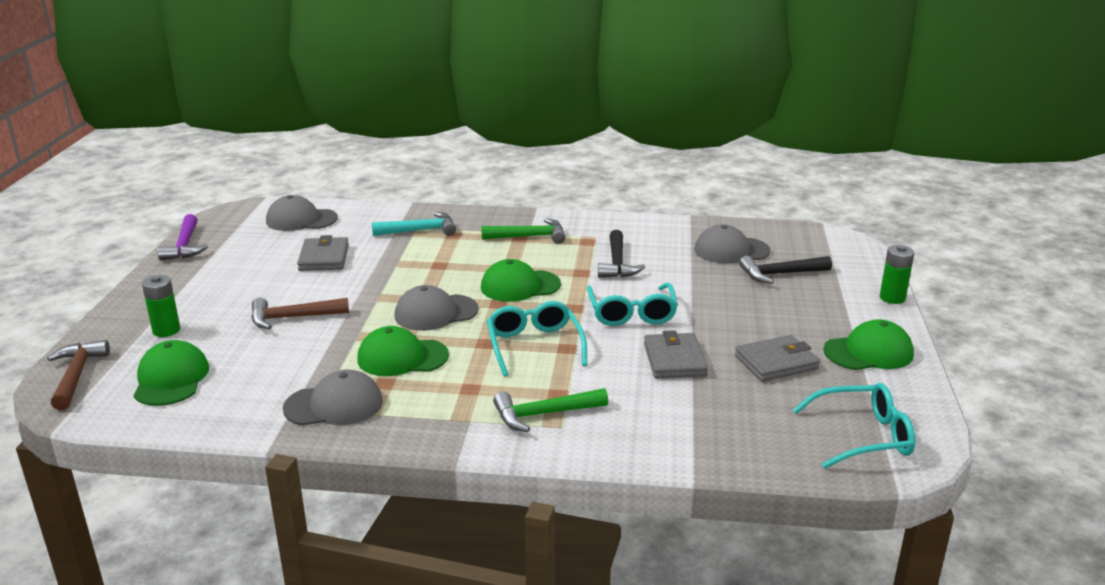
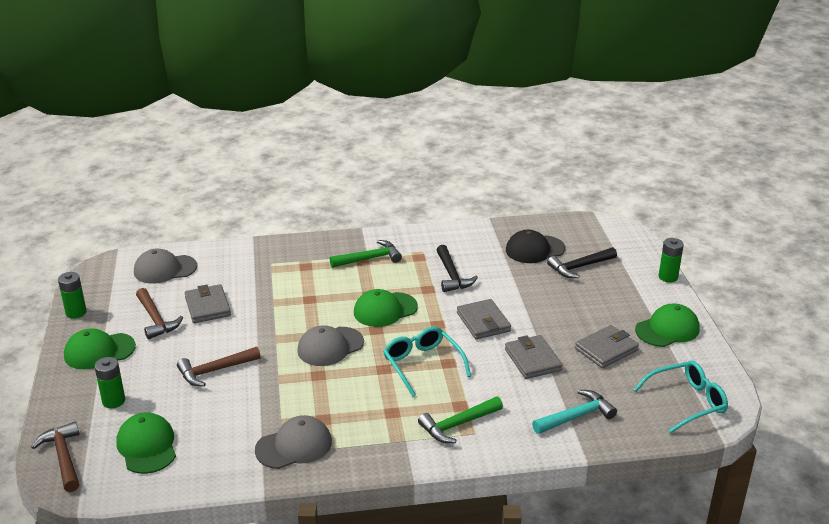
camera: 15 degrees left, 5 degrees up
(185, 246) = (76, 312): purple hammer -> green battery
(261, 263) = (156, 320): none -> brown hammer
(402, 357) = (325, 393): green cap -> green cap (99, 351)
(420, 230) = (275, 266): turquoise hammer -> turquoise hammer (576, 416)
(631, 313) = (483, 322): turquoise glasses -> grey wallet
(731, 250) = (534, 249): grey cap -> black cap

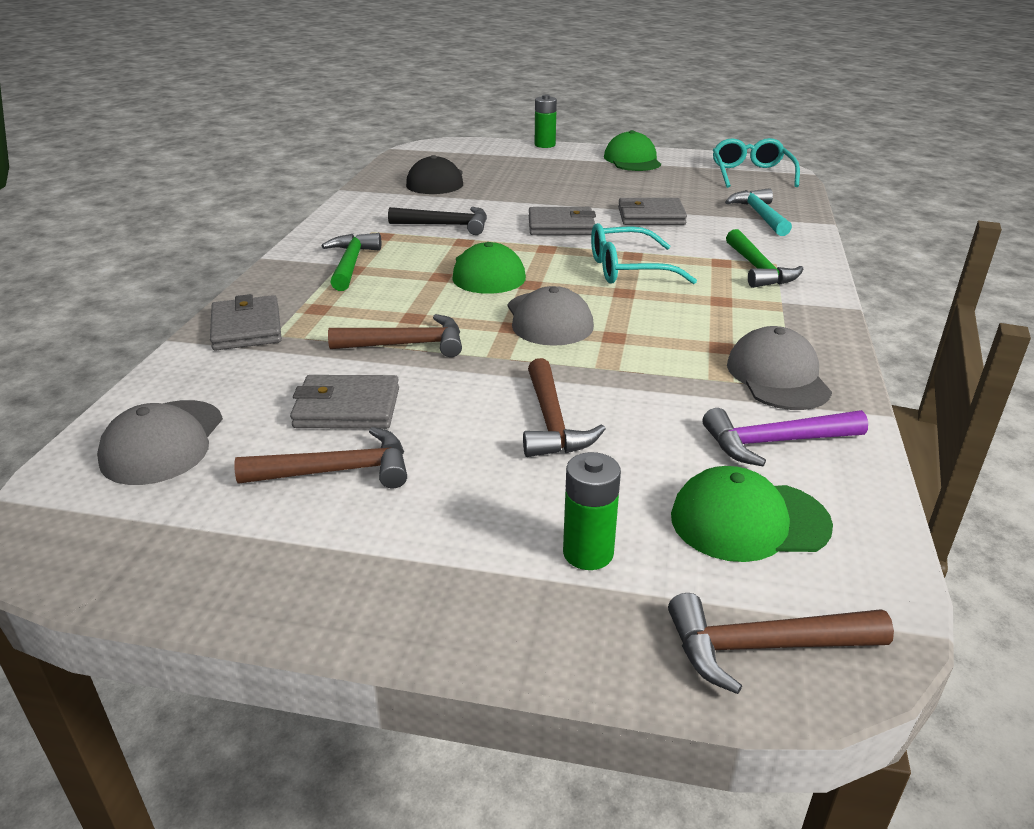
camera: 70 degrees left, 0 degrees up
(76, 312) = (200, 588): green battery -> none
(99, 351) = (392, 560): green cap -> none
(219, 450) = (774, 442): none -> purple hammer
(277, 306) = (407, 344): none -> brown hammer
(579, 267) = (492, 170): black hammer -> none
(606, 349) = (651, 185): grey wallet -> grey wallet (246, 328)

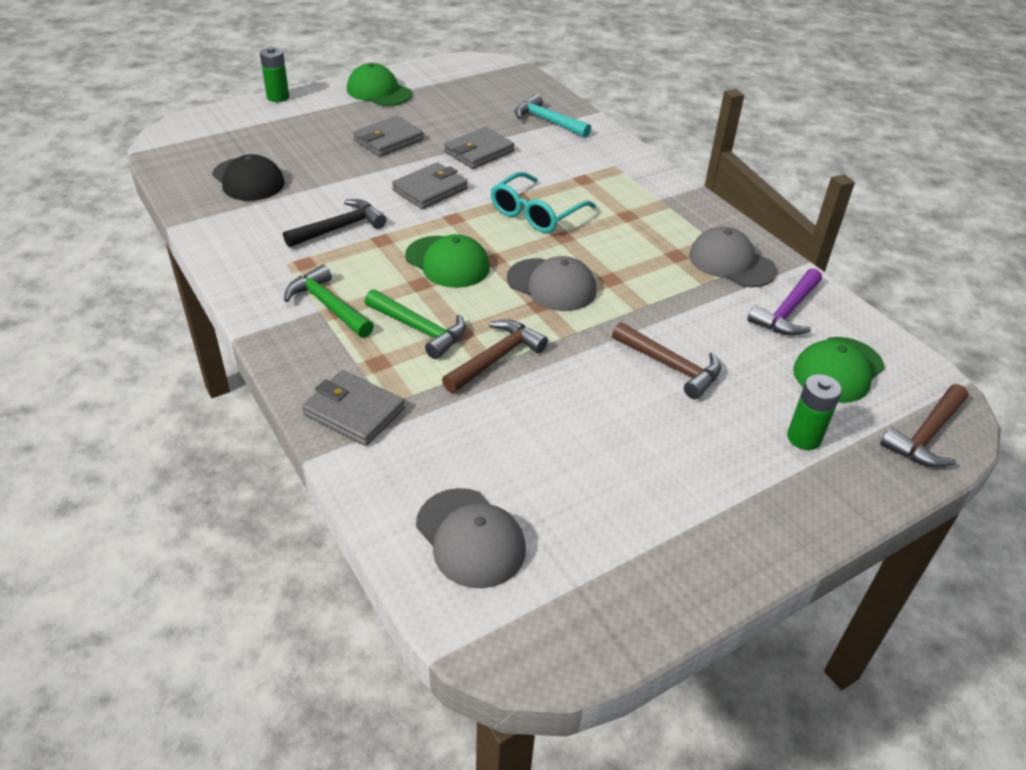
camera: 45 degrees left, 10 degrees up
(338, 471) = (613, 479): brown hammer -> none
(347, 408) = (543, 432): grey wallet -> grey wallet (388, 140)
(751, 174) = (486, 77): turquoise glasses -> none
(758, 269) = (612, 176): green hammer -> green hammer (419, 329)

